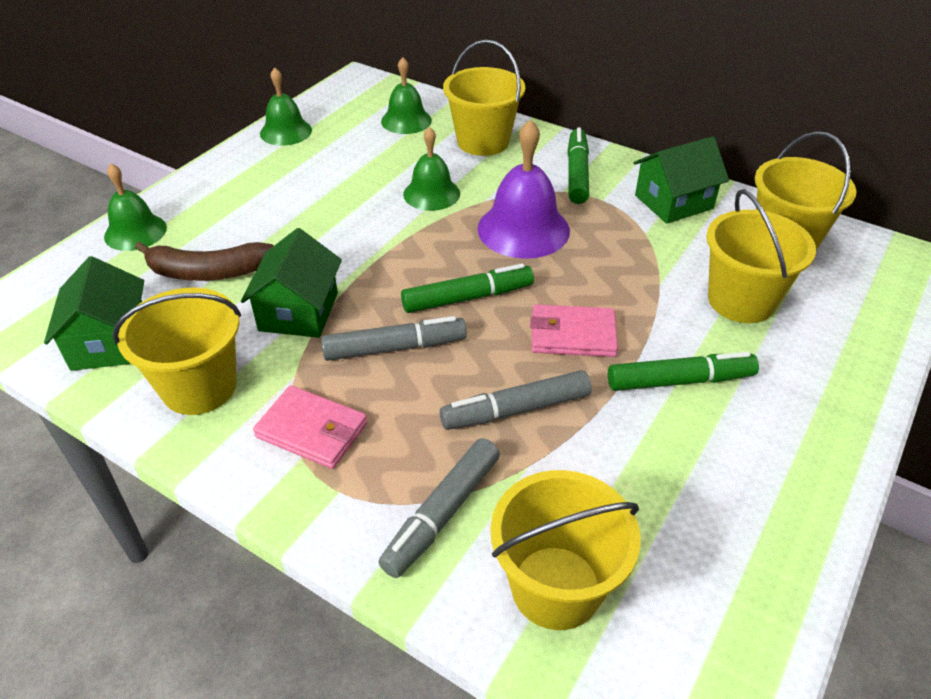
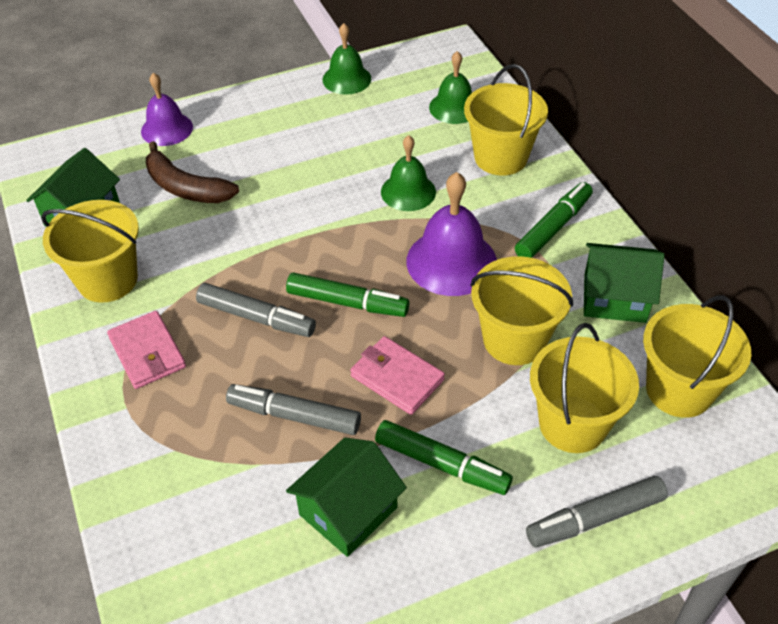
camera: 35 degrees right, 5 degrees up
(135, 232) = (167, 129): green bell -> purple bell
(298, 311) = (218, 252): green house -> green house (348, 511)
(442, 513) = (174, 463): grey marker -> grey marker (595, 518)
(556, 587) = (196, 561): yellow bucket -> yellow bucket (514, 340)

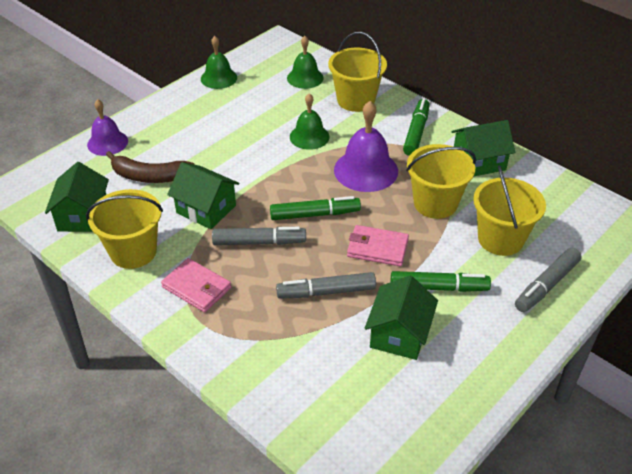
camera: 25 degrees left, 5 degrees down
(222, 252) = (206, 209): none -> green house
(679, 390) = (548, 201): yellow bucket -> none

